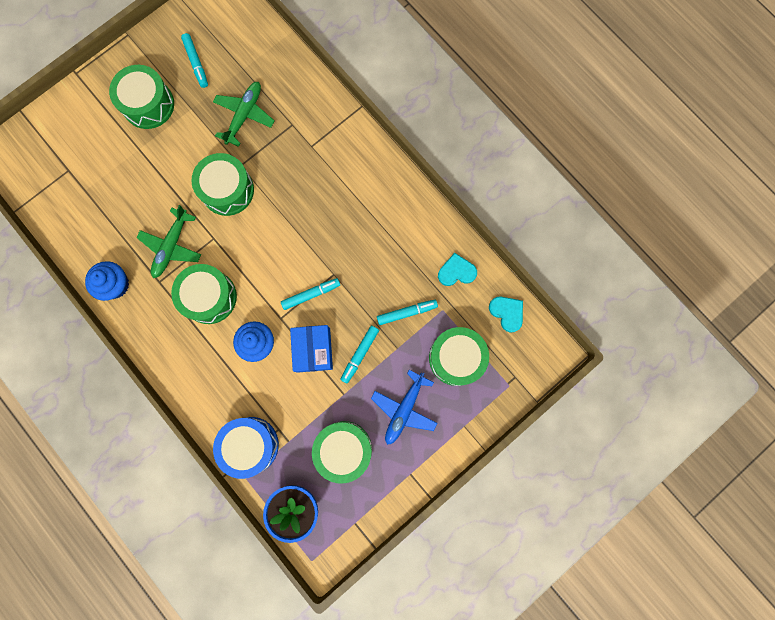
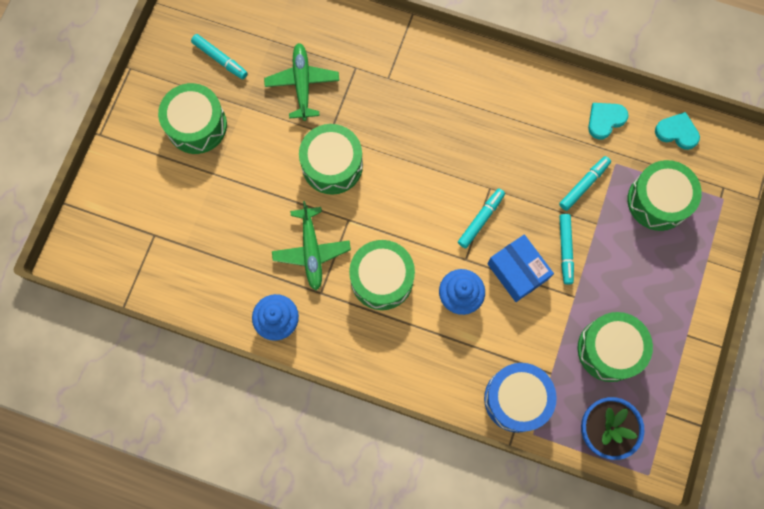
camera: 30 degrees left, 5 degrees down
(404, 409) = (641, 277): blue plane -> none

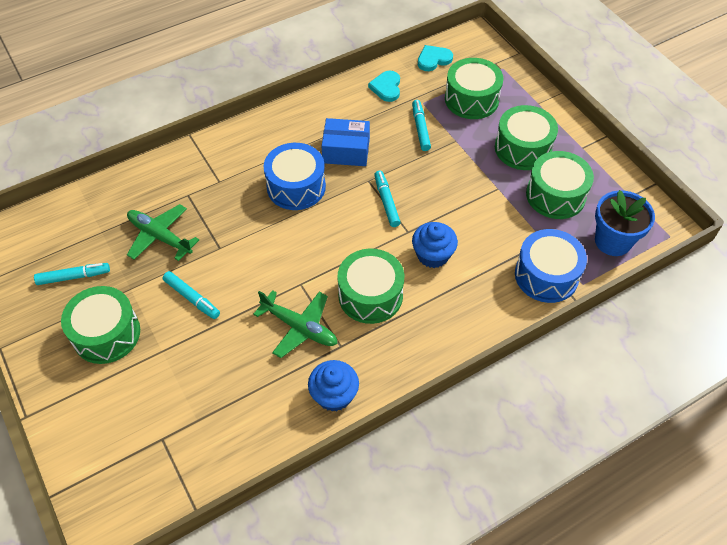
camera: 50 degrees left, 20 degrees down
(332, 165) = (245, 263): green drum -> green drum (523, 148)
(434, 139) = (296, 187): none -> blue drum
(517, 271) = (447, 207): blue box -> blue box (346, 151)
(565, 250) = (458, 170): turquoise marker -> turquoise marker (192, 298)

